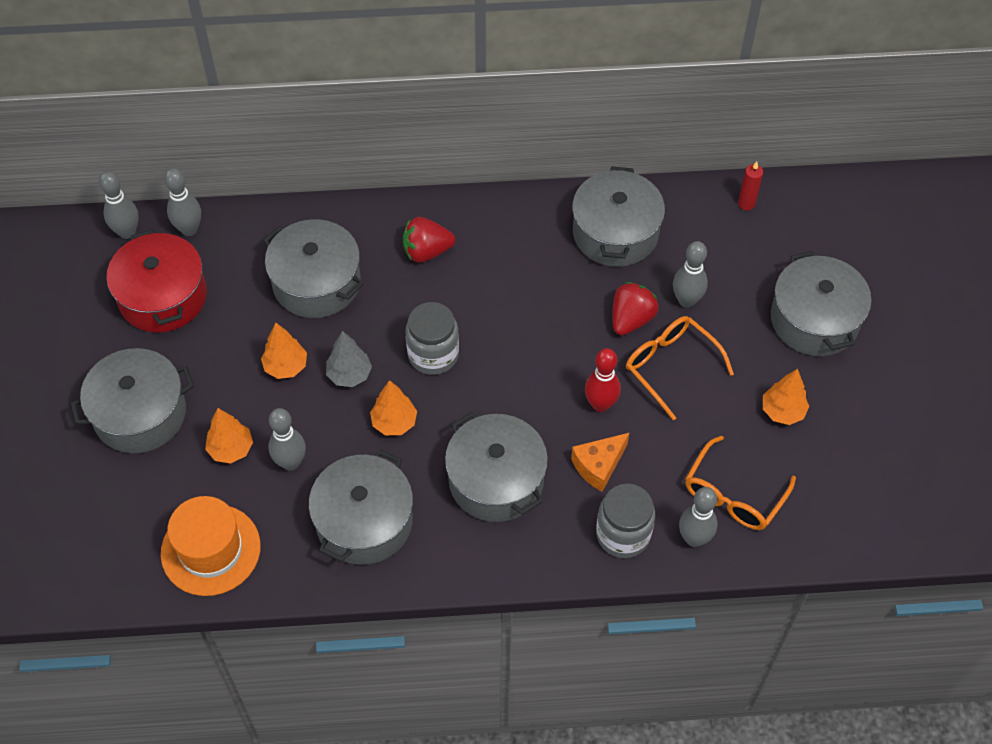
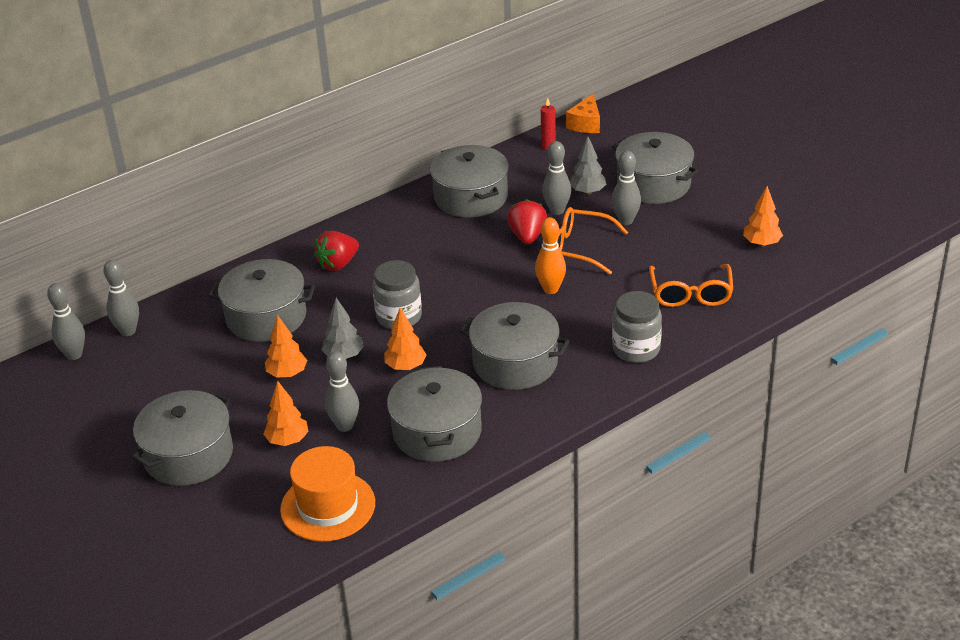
camera: 30 degrees left, 20 degrees down
(162, 296) = (142, 379): red pot -> none
(598, 466) = (582, 321): orange cheese -> orange cheese (586, 124)
(600, 404) = (550, 289): red bowling pin -> orange bowling pin
(694, 538) = (687, 328): grey bowling pin -> grey bowling pin (625, 221)
(737, 292) = (587, 192): none -> grey tree
(782, 411) = (679, 238): orange tree -> orange tree (761, 243)

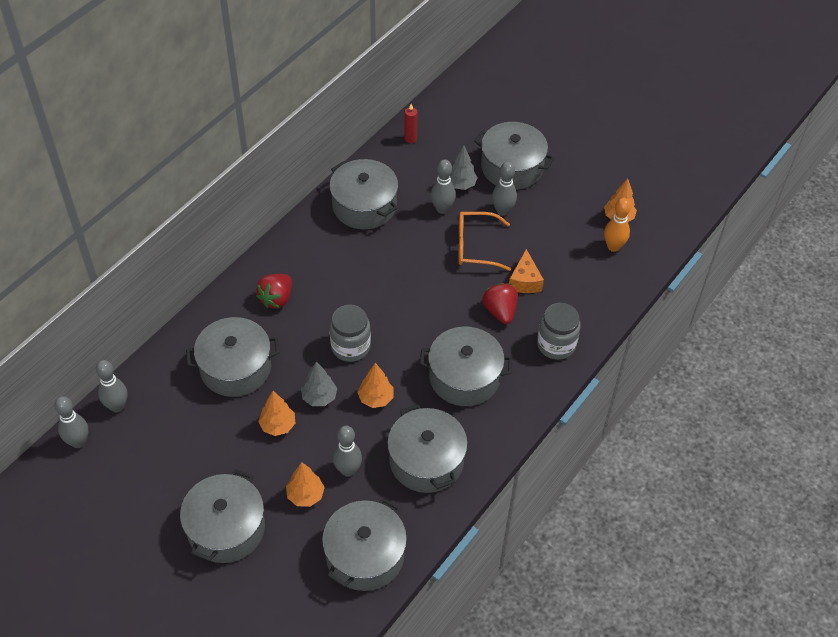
camera: 20 degrees left, 15 degrees up
(328, 506) = (365, 555): orange hat -> grey pot
(527, 236) = (427, 241): red strawberry -> red strawberry (500, 311)
(550, 289) = (466, 294): orange bowling pin -> orange bowling pin (613, 247)
(586, 124) = (433, 109): orange cheese -> orange cheese (524, 281)
(690, 294) = (580, 279): orange glasses -> none

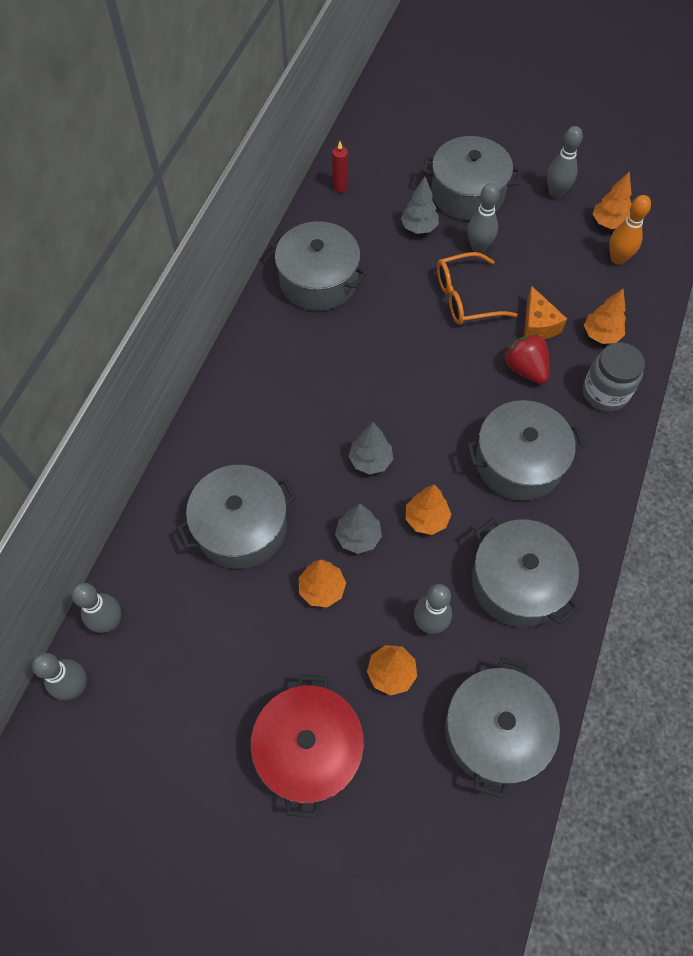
camera: 15 degrees left, 10 degrees up
(226, 528) = (309, 749): grey pot -> red pot
(276, 299) = (258, 423): red strawberry -> none
(350, 347) = (370, 460): grey jar -> grey tree
(442, 209) = (409, 262): grey bowling pin -> grey bowling pin (556, 192)
(572, 301) = (601, 335): none -> orange tree

